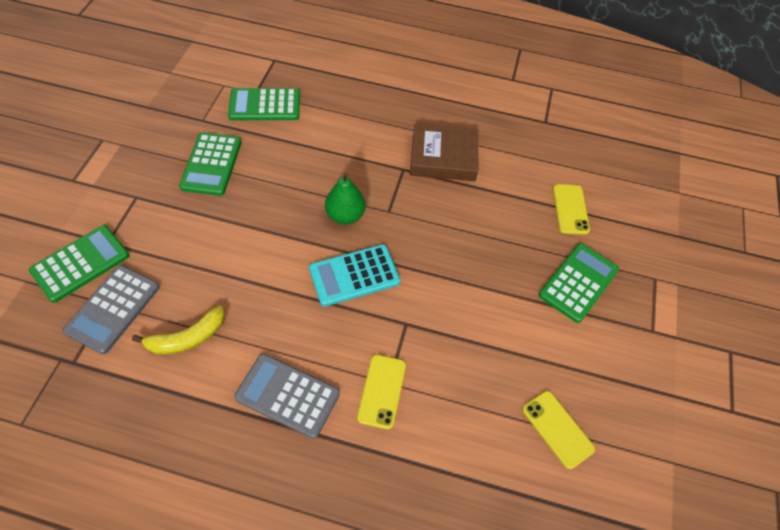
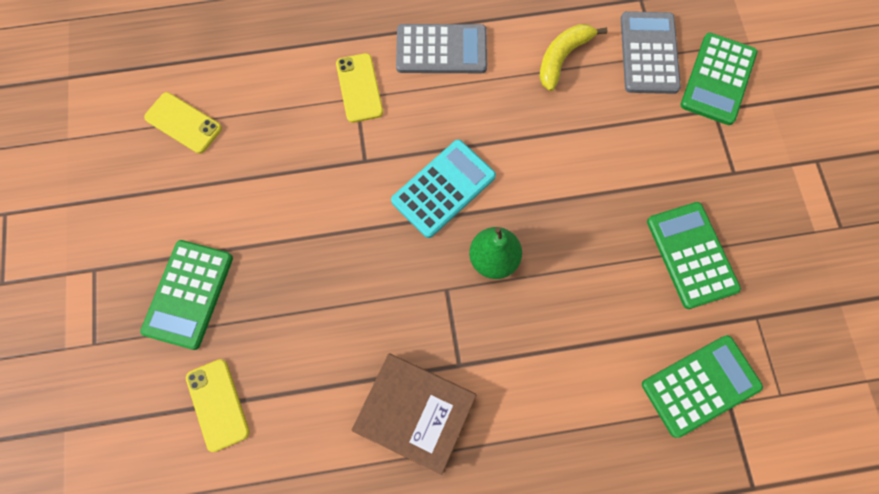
camera: 160 degrees right, 15 degrees up
(443, 157) = (415, 413): brown book -> brown book turned 45 degrees clockwise

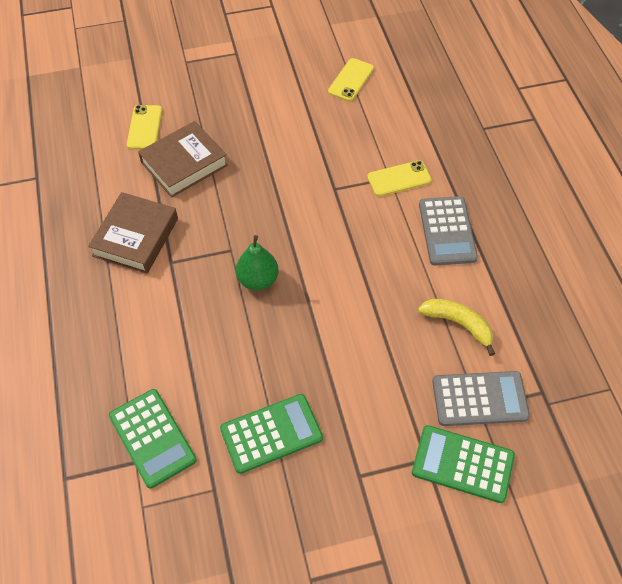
camera: 85 degrees right, 15 degrees down
(188, 294) = (221, 102): green calculator -> none
(218, 404) = (145, 127): yellow phone -> yellow phone turned 60 degrees counterclockwise
(296, 347) = (184, 164): none -> brown book
(443, 188) = (316, 242): turquoise calculator -> none

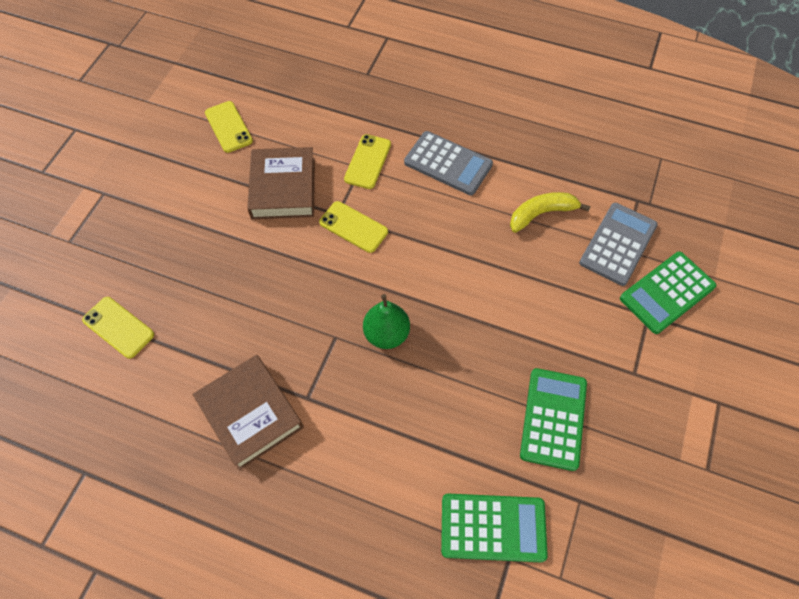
camera: 55 degrees left, 5 degrees up
(184, 164) = (198, 318): brown book -> brown book (283, 188)
(332, 205) = (353, 227): none -> yellow phone

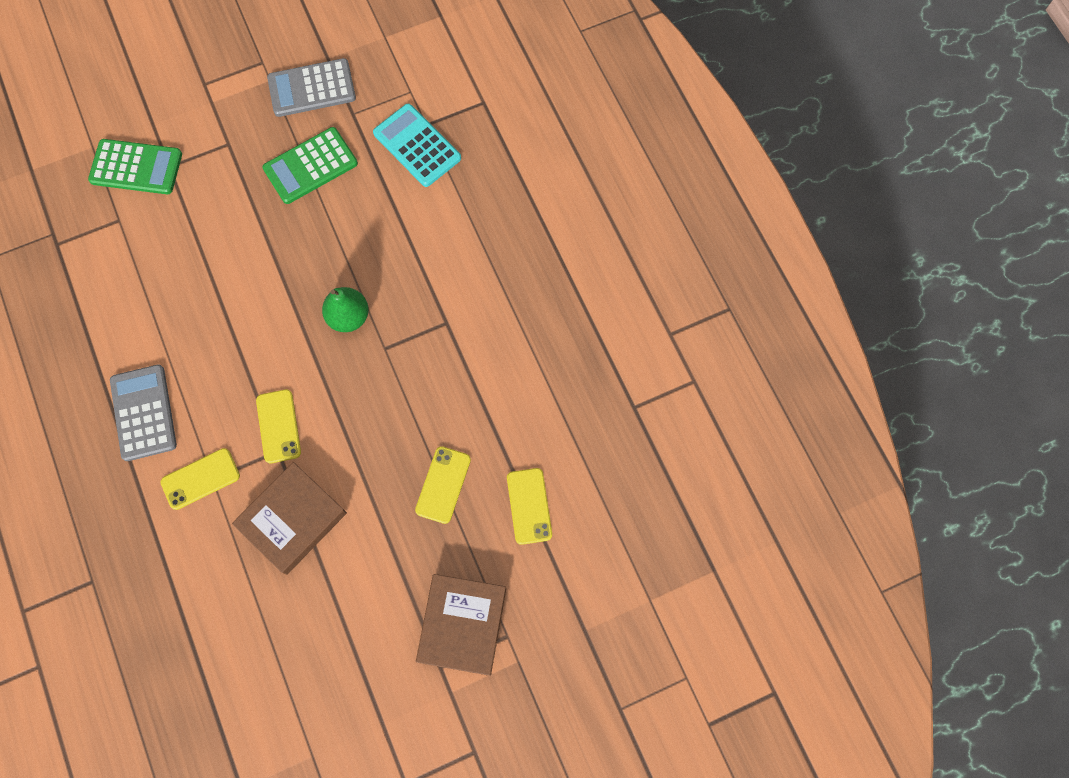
camera: 135 degrees left, 10 degrees up
(228, 127) = (271, 640): yellow phone -> yellow phone (443, 485)
(250, 414) = (493, 346): brown book -> brown book (462, 625)
(493, 527) = (417, 146): green calculator -> turquoise calculator
(541, 214) = (135, 301): yellow banana -> none
(618, 244) = (117, 227): grey calculator -> grey calculator (312, 88)

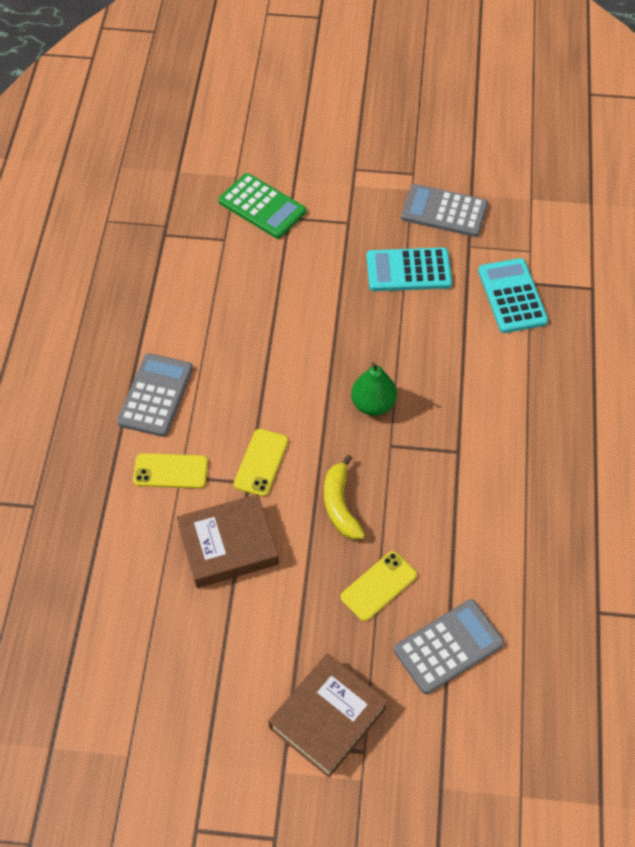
camera: 30 degrees right, 15 degrees down
(310, 166) = (408, 270): green calculator -> turquoise calculator
(370, 428) = (340, 505): none -> yellow banana
(529, 506) = (448, 647): yellow phone -> grey calculator

